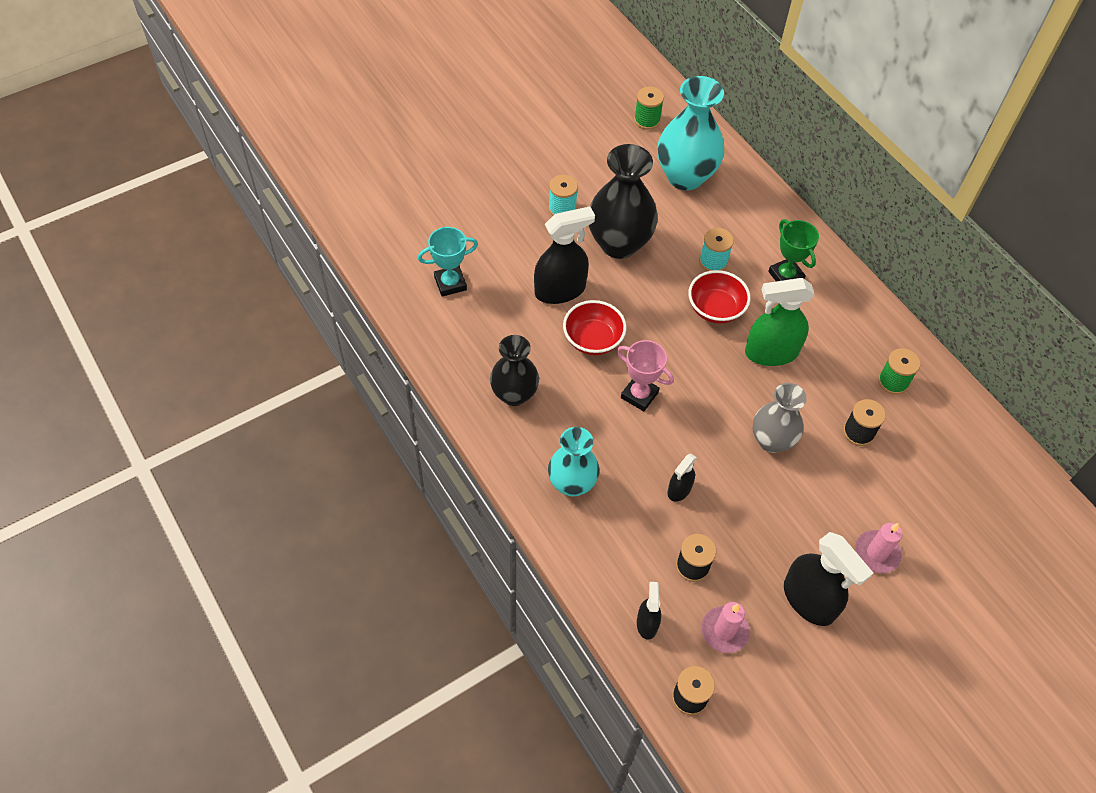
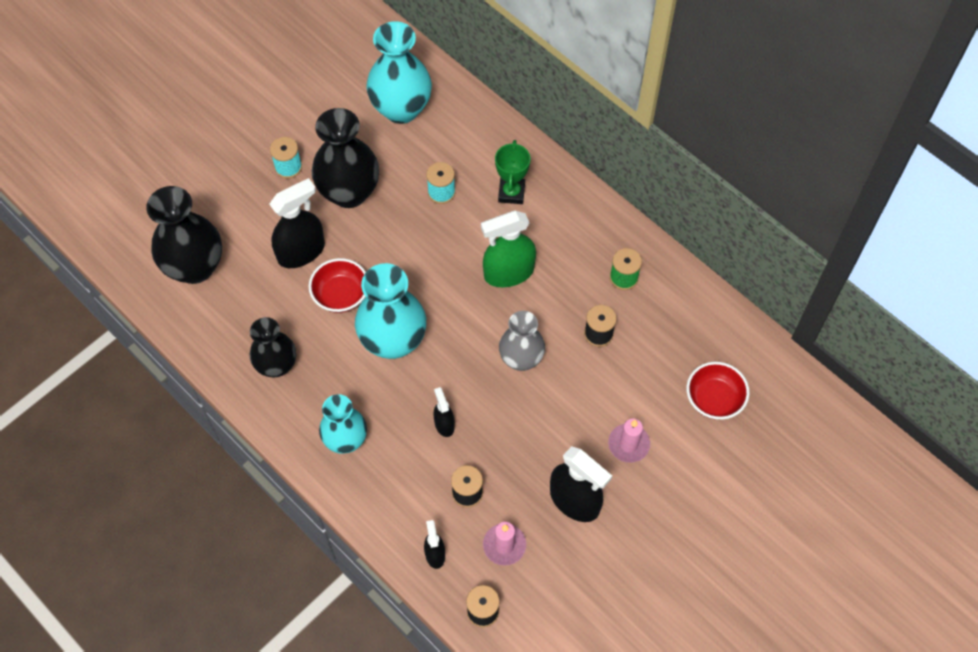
camera: 10 degrees left, 5 degrees up
(450, 283) = (195, 267): turquoise trophy -> black vase
(639, 395) = (393, 341): pink trophy -> turquoise vase
(647, 120) = (354, 56): green spool -> none
(679, 490) = (444, 424): black spray bottle -> black spray bottle turned 135 degrees clockwise
(715, 309) = (450, 240): red bowl -> red bowl (714, 399)
(785, 276) = (511, 193): green trophy -> green trophy turned 45 degrees clockwise

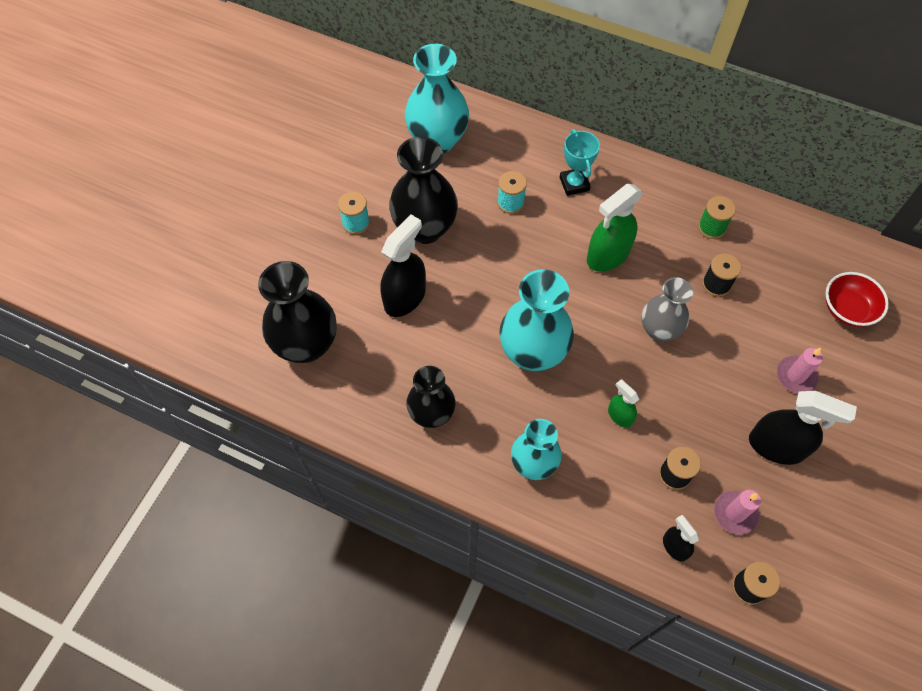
camera: 20 degrees left, 0 degrees up
(341, 295) = (462, 326): red bowl -> none
(444, 424) = (620, 415): black spray bottle -> green spray bottle
(511, 193) = (574, 184): green trophy -> turquoise trophy

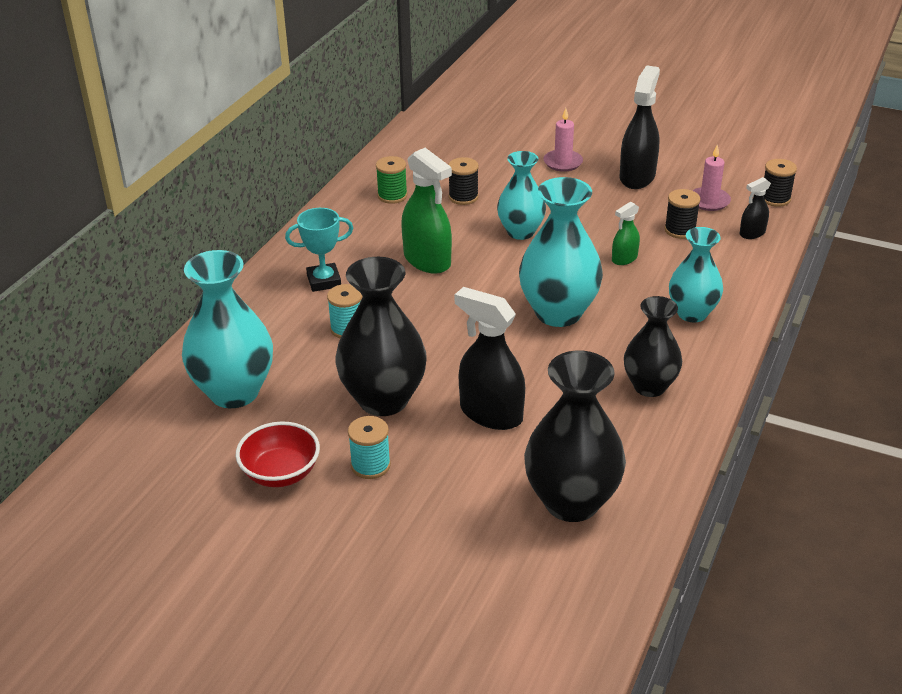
camera: 90 degrees left, 25 degrees down
(659, 330) = (520, 232): grey vase -> turquoise vase
(847, 309) = (488, 133): red bowl -> red bowl (281, 473)

